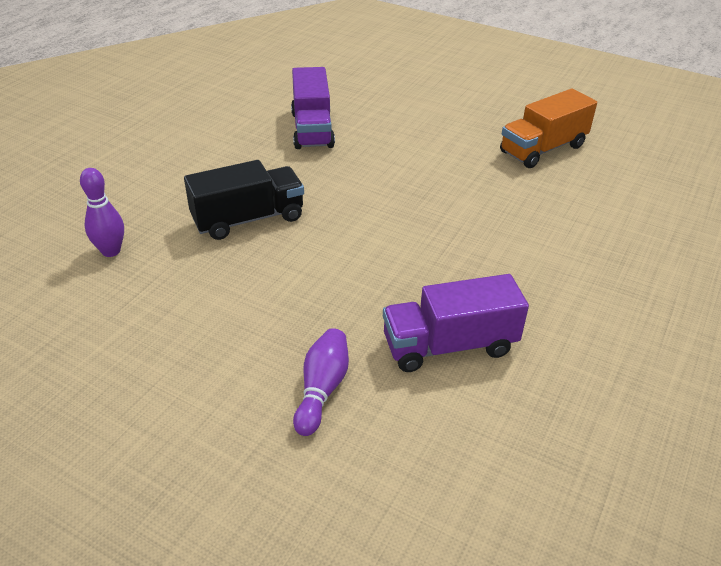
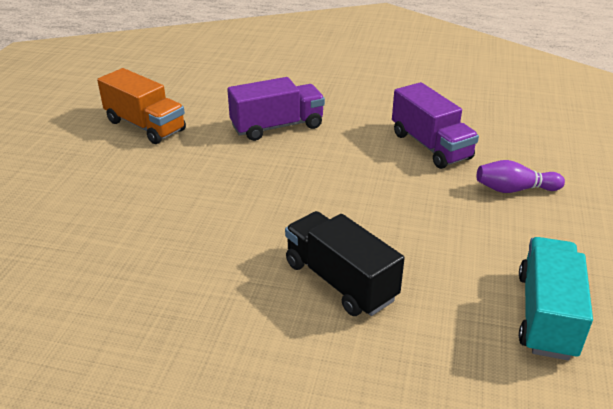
camera: 105 degrees left, 5 degrees down
(111, 251) = (458, 376): purple bowling pin -> none
(126, 326) = (546, 315): none -> turquoise truck
(312, 129) = (129, 278): purple truck -> purple truck (277, 127)

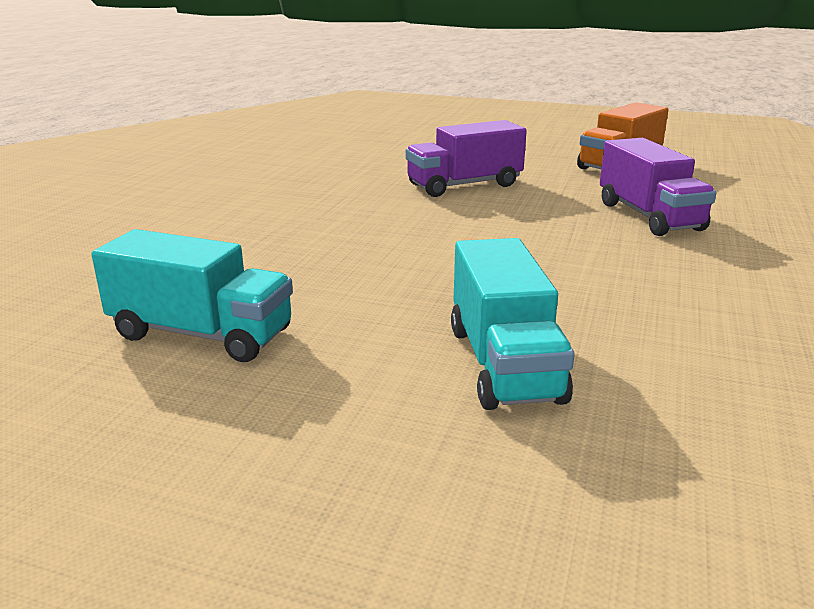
camera: 95 degrees right, 10 degrees down
(340, 281) = (322, 234): black truck -> none
(430, 146) = (636, 309): purple truck -> purple truck (464, 185)
(514, 189) = (504, 363): purple bowling pin -> turquoise truck

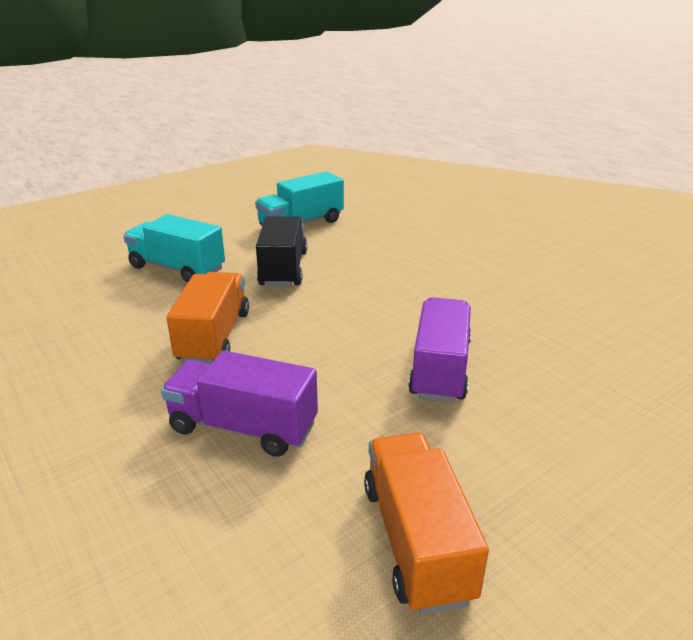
camera: 125 degrees right, 5 degrees up
(389, 288) = (283, 269): none -> black truck
(587, 267) = (214, 337): none -> orange truck

